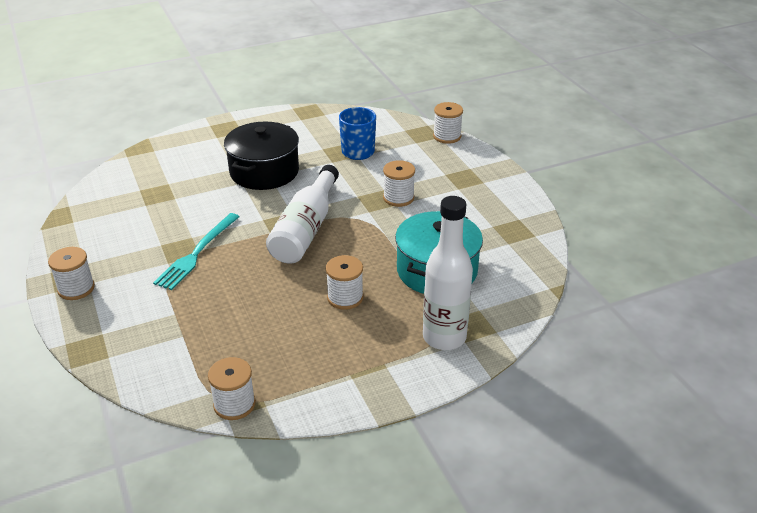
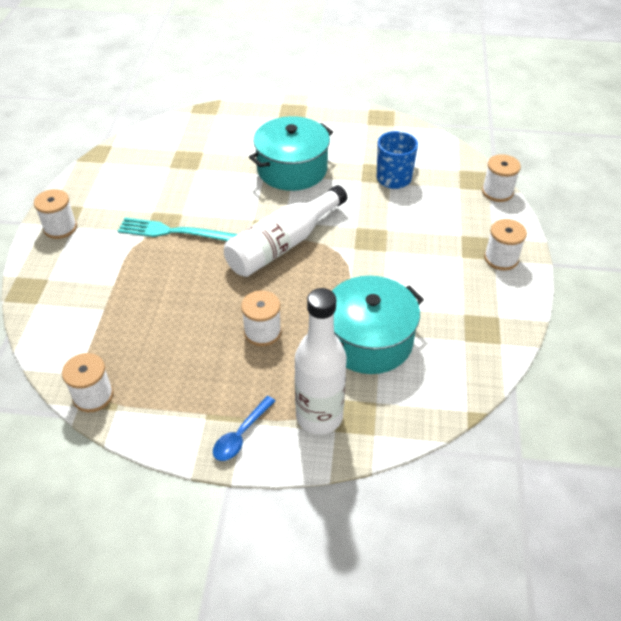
camera: 30 degrees right, 10 degrees up
(197, 253) = (174, 232): turquoise fork -> turquoise fork turned 45 degrees clockwise
(264, 171) = (292, 169): black pot -> turquoise pot
(393, 376) = (241, 435): none -> blue spoon
(398, 198) = (394, 244): white spool -> white spool (501, 258)

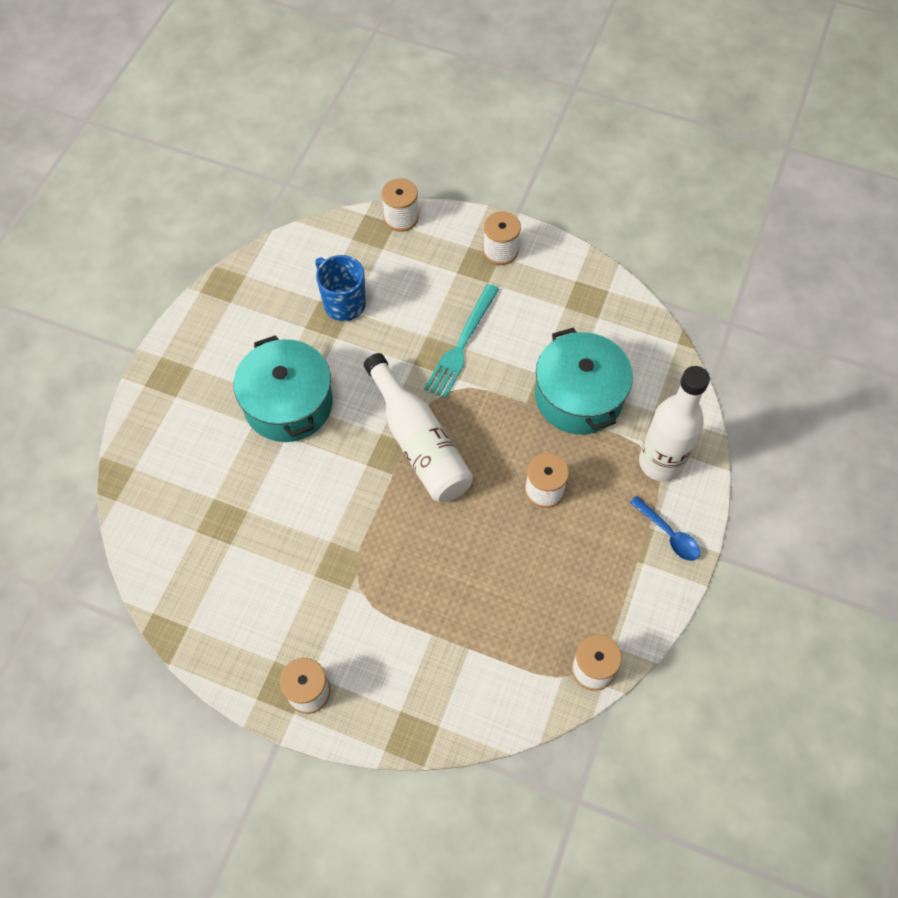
camera: 75 degrees left, 15 degrees up
(174, 232) = (361, 555): turquoise fork -> turquoise fork (462, 344)

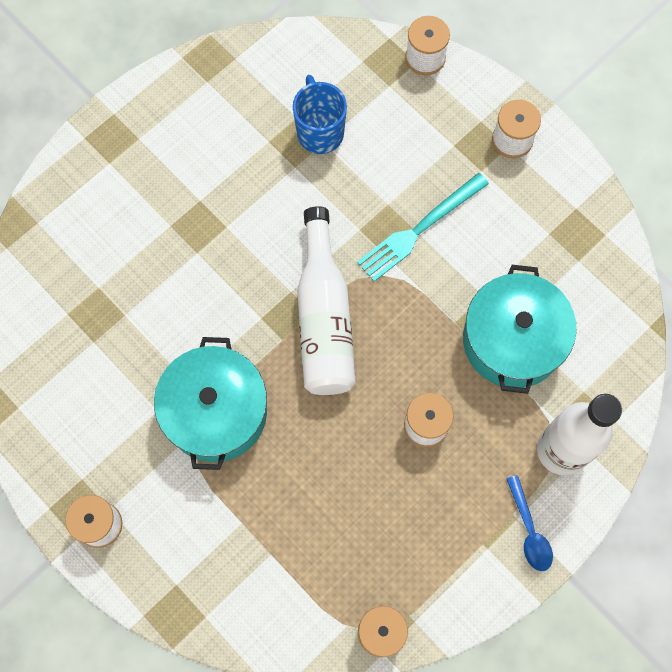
camera: 25 degrees right, 10 degrees up
(288, 404) = (214, 219): turquoise pot -> turquoise pot (216, 412)

